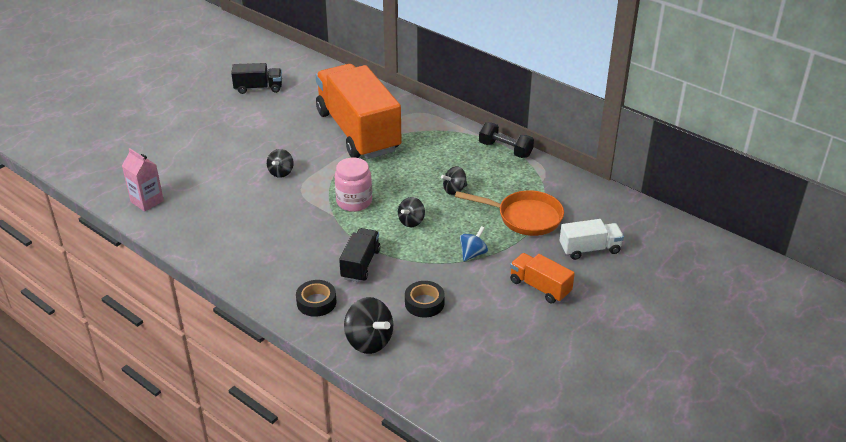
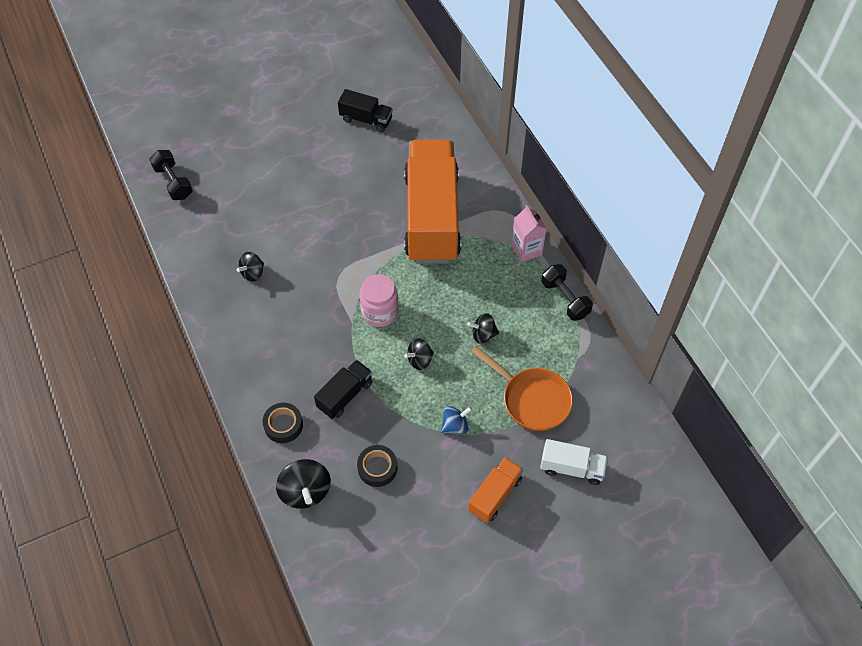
camera: 25 degrees right, 20 degrees up
(100, 171) = (173, 182): none -> black dumbbell
(147, 201) = (196, 238): pink carton -> pink carton (526, 250)
(281, 172) = (331, 246): black spinning top -> black spinning top (252, 273)
(540, 287) = (495, 495): orange truck -> orange truck turned 60 degrees clockwise

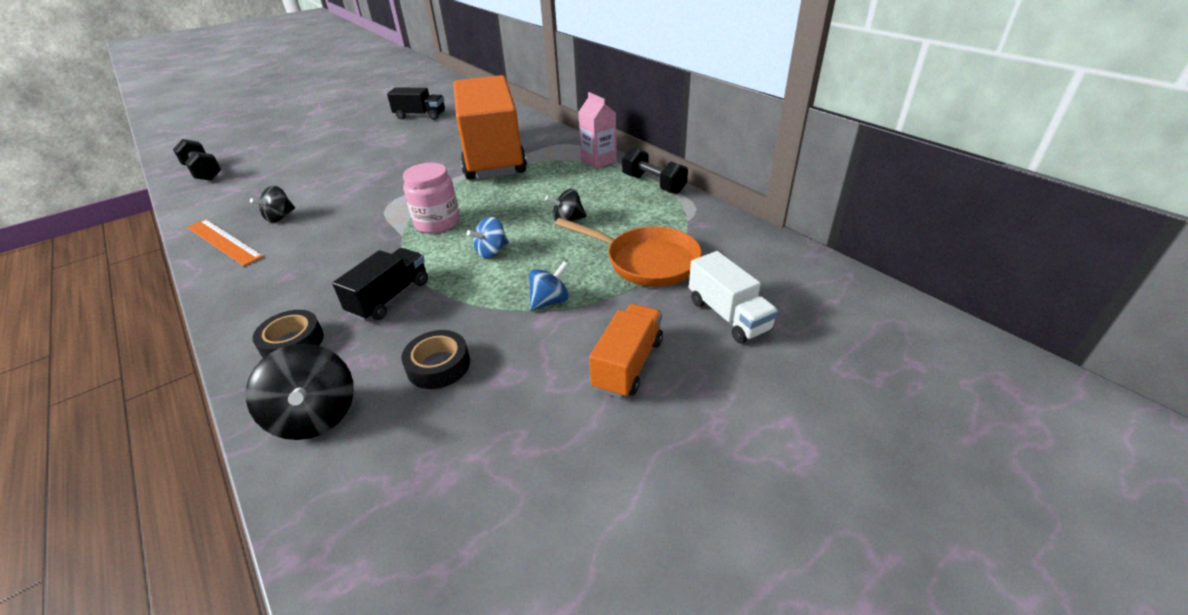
camera: 10 degrees left, 20 degrees down
(214, 297) = (223, 241): none -> orange ruler
(419, 360) = (491, 252): black spinning top -> blue spinning top
(572, 468) = (728, 315): white truck -> white truck turned 60 degrees clockwise

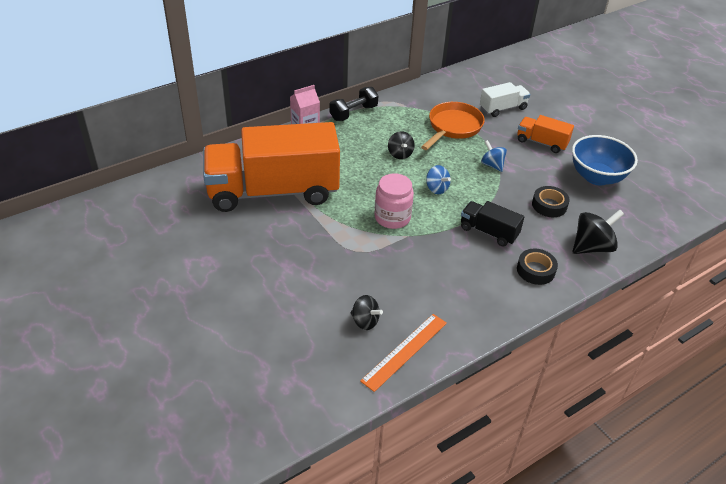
camera: 90 degrees left, 5 degrees up
(203, 172) = (231, 431): black dumbbell -> none
(420, 116) = (133, 251): black truck -> none
(519, 446) = (596, 177): none -> blue bowl

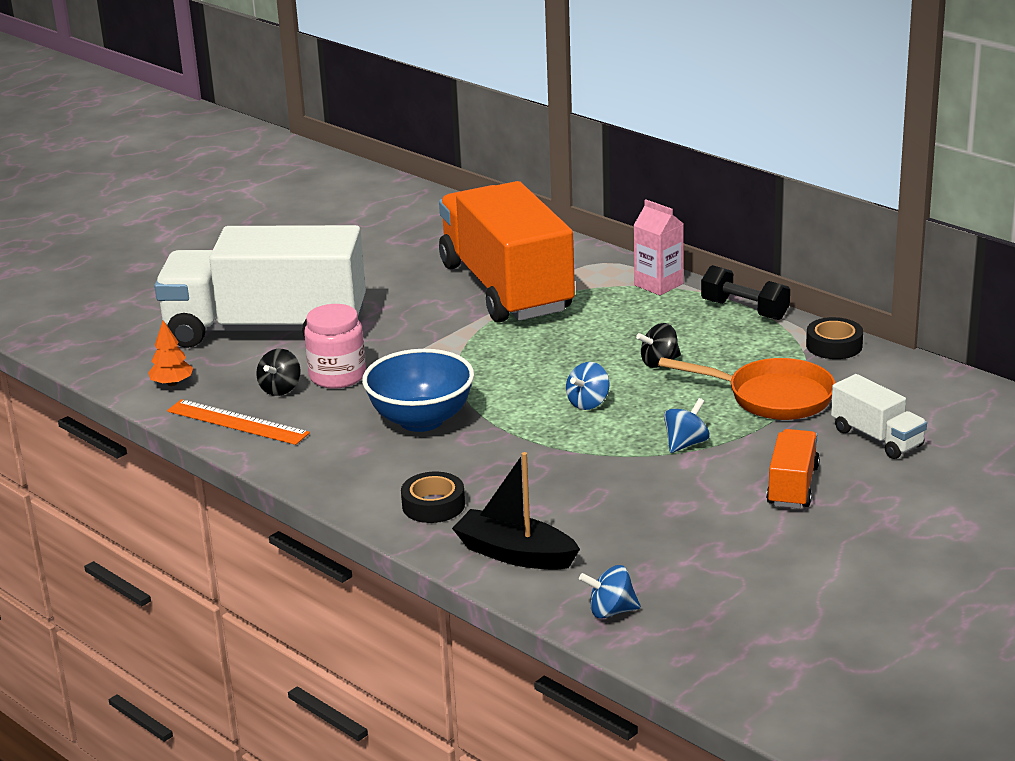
camera: 80 degrees right, 15 degrees down
(268, 318) = (266, 330): none -> white truck
(330, 384) = (172, 383): none -> orange tree
(392, 217) = (497, 378): pink jar -> pink jar (337, 376)
(488, 232) = (505, 457): black truck -> none
(549, 205) = (605, 506): black tape -> black tape (834, 345)
(592, 247) = (515, 554): black spinning top -> black boat
(596, 177) = (722, 551): blue bowl -> blue bowl (421, 420)
(648, 224) = (611, 611): none -> blue spinning top

